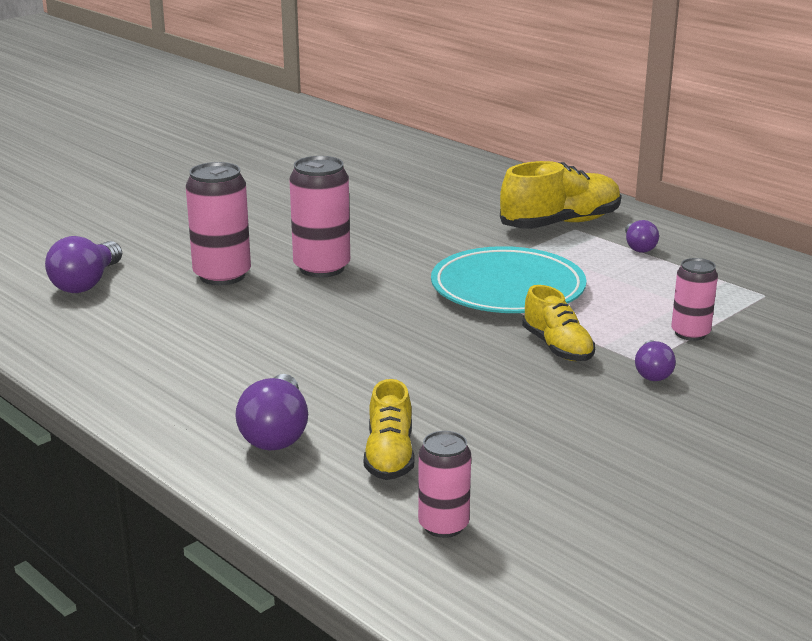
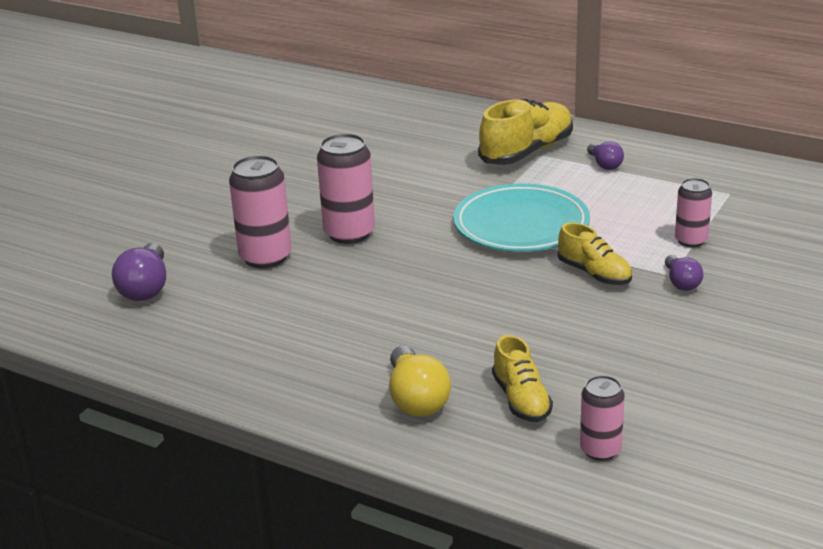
camera: 15 degrees left, 5 degrees up
(276, 433) = (416, 399): purple light bulb -> yellow light bulb

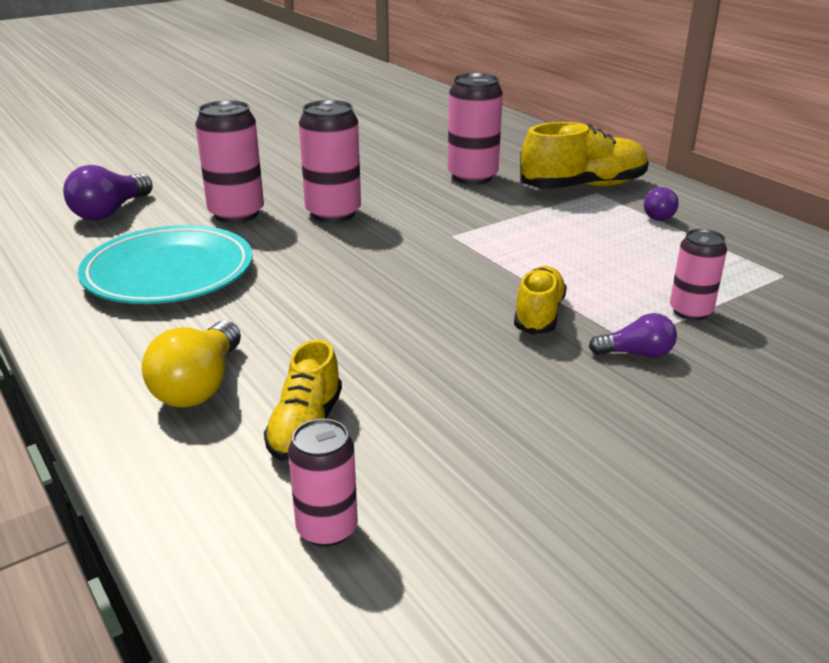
camera: 25 degrees right, 0 degrees up
(427, 165) = (472, 177): none -> pink can
(521, 225) = (508, 247): turquoise plate -> turquoise plate (169, 273)
(594, 274) = (538, 315): yellow shoe -> yellow shoe turned 150 degrees counterclockwise
(681, 282) = (636, 353): purple light bulb -> purple light bulb turned 105 degrees counterclockwise

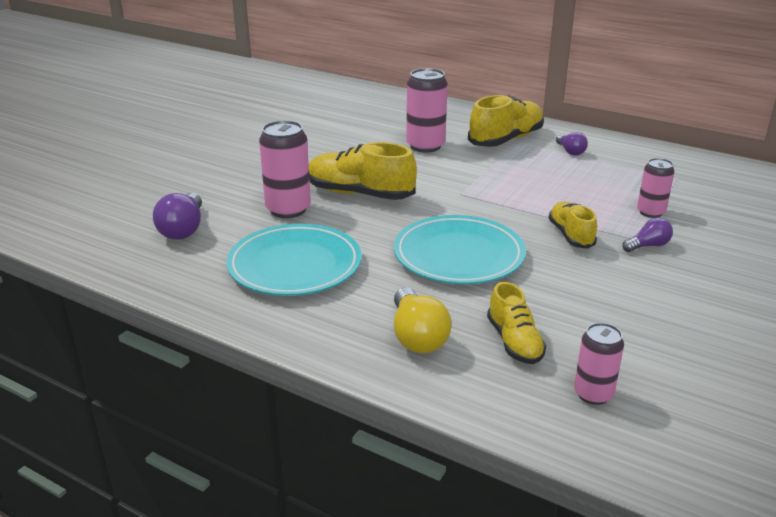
camera: 25 degrees left, 0 degrees up
(333, 213) = (360, 194): pink can -> yellow shoe
(363, 305) = (458, 256): none -> turquoise plate

